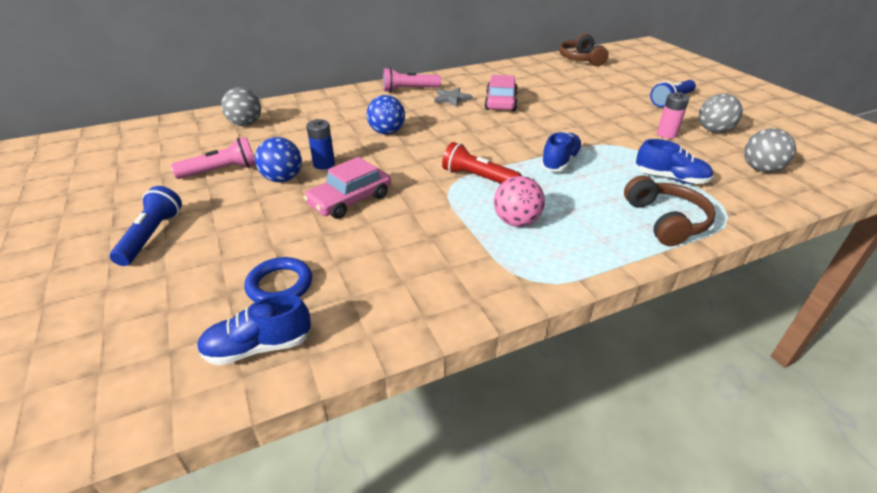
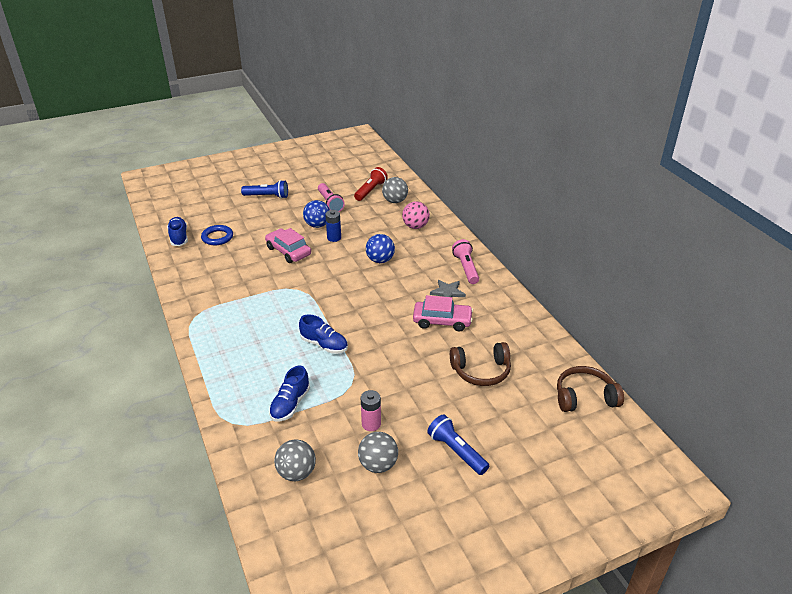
camera: 90 degrees right, 0 degrees up
(478, 178) = (307, 302): red flashlight -> red flashlight (370, 190)
(516, 221) = (250, 315): pink ball -> pink ball (415, 226)
(666, 221) = (234, 386): brown headphones -> brown headphones (481, 371)

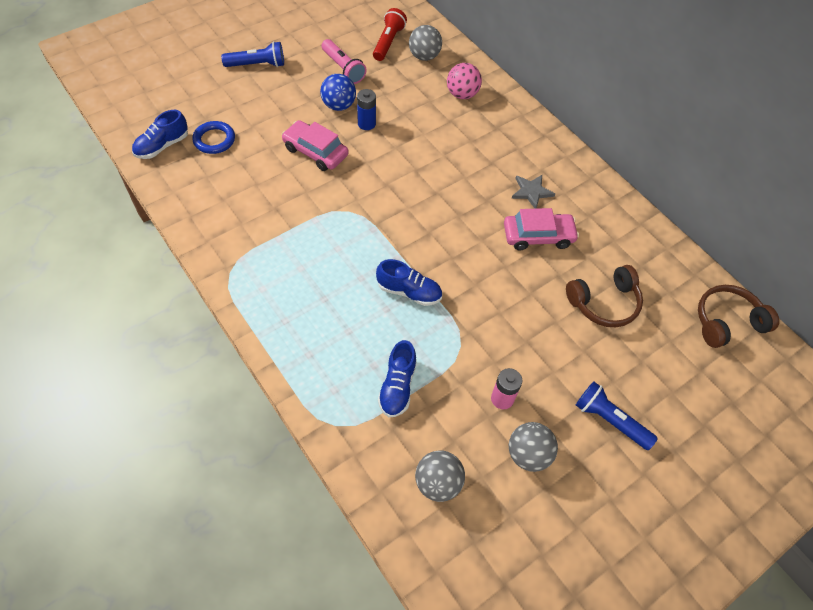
camera: 15 degrees left, 20 degrees up
(179, 237) = (162, 146): blue shoe -> blue shoe turned 105 degrees counterclockwise
(380, 260) = (435, 152): blue ball -> none
(466, 268) = (542, 152): pink flashlight -> none

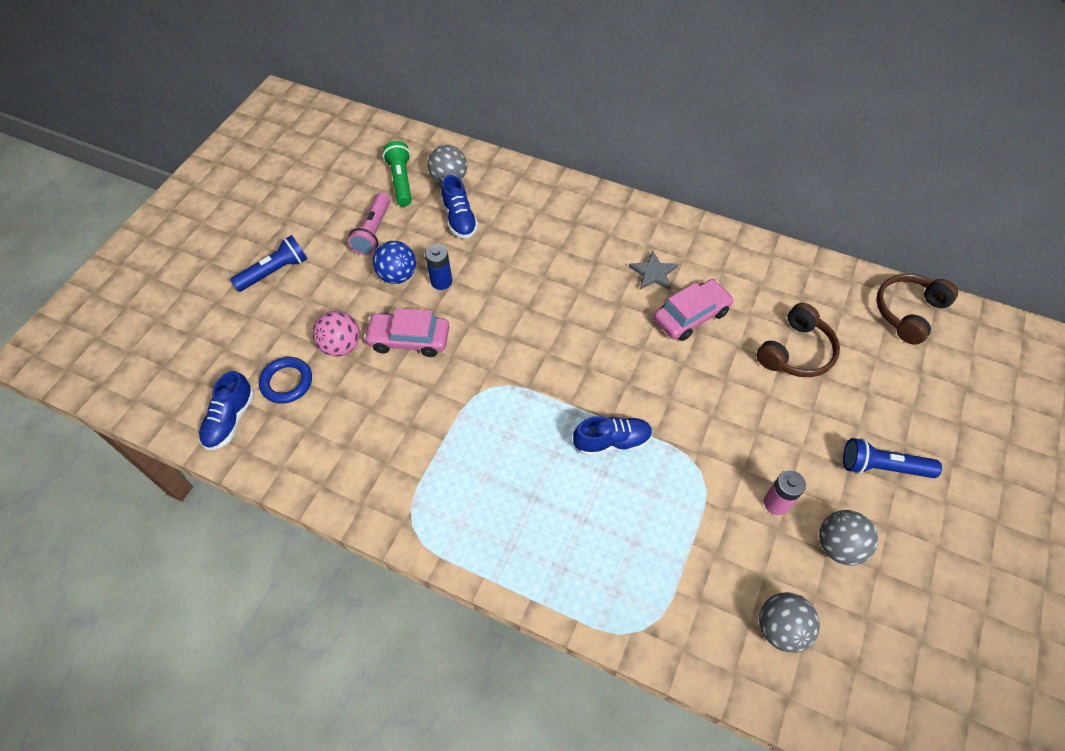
camera: 25 degrees left, 0 degrees up
(343, 68) = (373, 232): pink flashlight -> pink flashlight turned 75 degrees clockwise
(388, 42) = (401, 181): red flashlight -> green flashlight
(397, 386) = (672, 550): blue shoe -> blue shoe (459, 219)
(462, 94) = (516, 203): pink ball -> pink ball (341, 346)

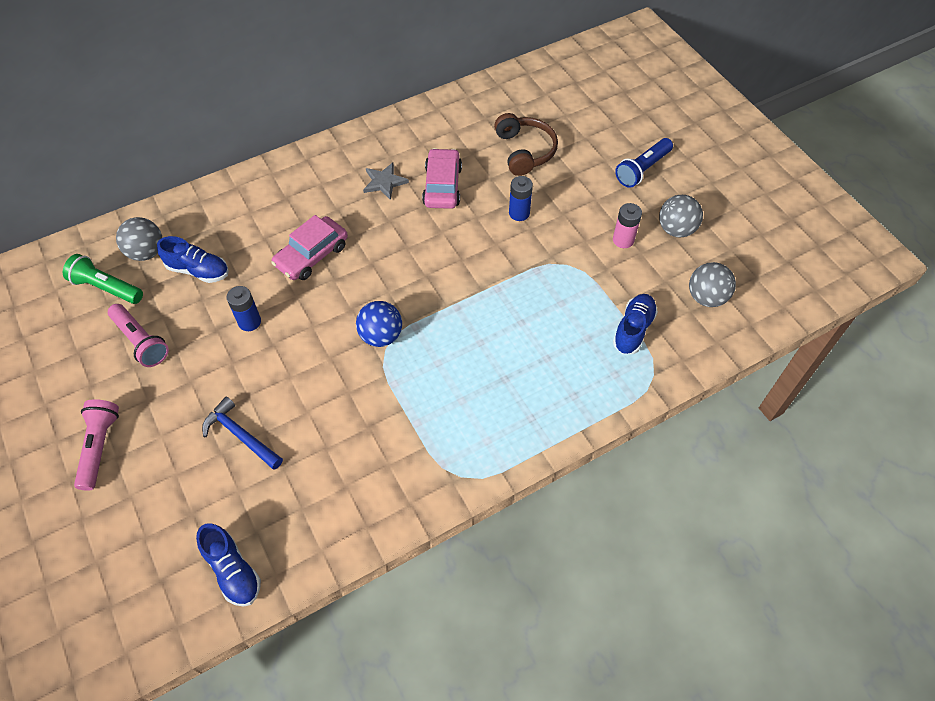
camera: 55 degrees left, 0 degrees up
(275, 272) = (100, 447): blue flashlight -> pink flashlight
(287, 382) = (237, 500): blue ring -> none
(341, 346) = (241, 435): pink ball -> blue hammer
(398, 275) = (209, 350): blue ball -> blue ball (381, 336)
(409, 339) = (285, 379): pink car -> pink car (312, 255)
(612, 442) = (501, 300): blue shoe -> blue shoe (633, 330)
(720, 394) = (519, 213): none -> blue battery
(908, 312) = (548, 76): brown headphones -> none

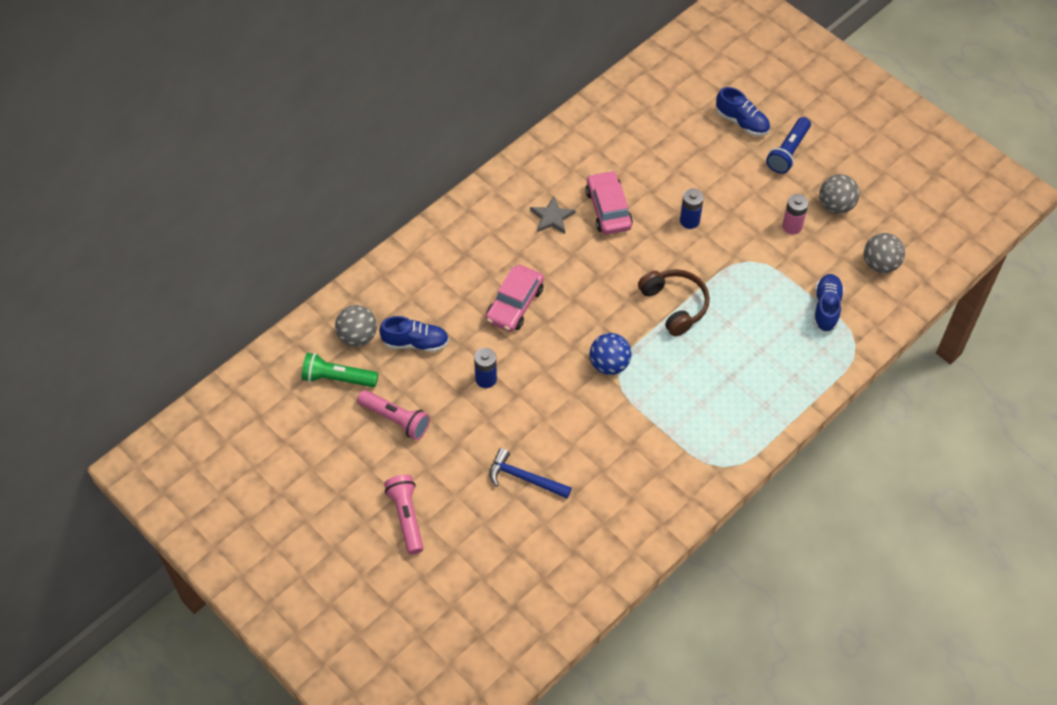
camera: 15 degrees left, 0 degrees up
(233, 570) = (568, 584): blue shoe -> blue shoe (742, 122)
(524, 151) = (672, 156): brown headphones -> brown headphones (675, 305)

